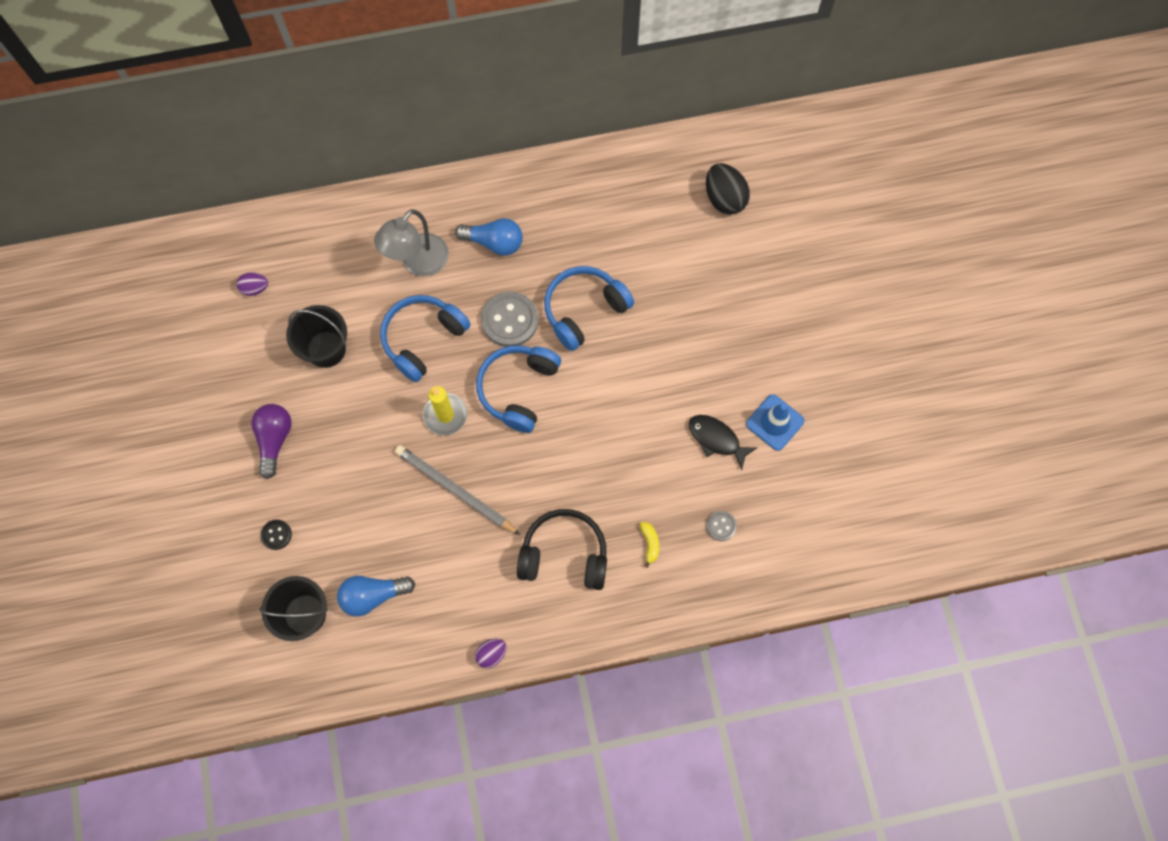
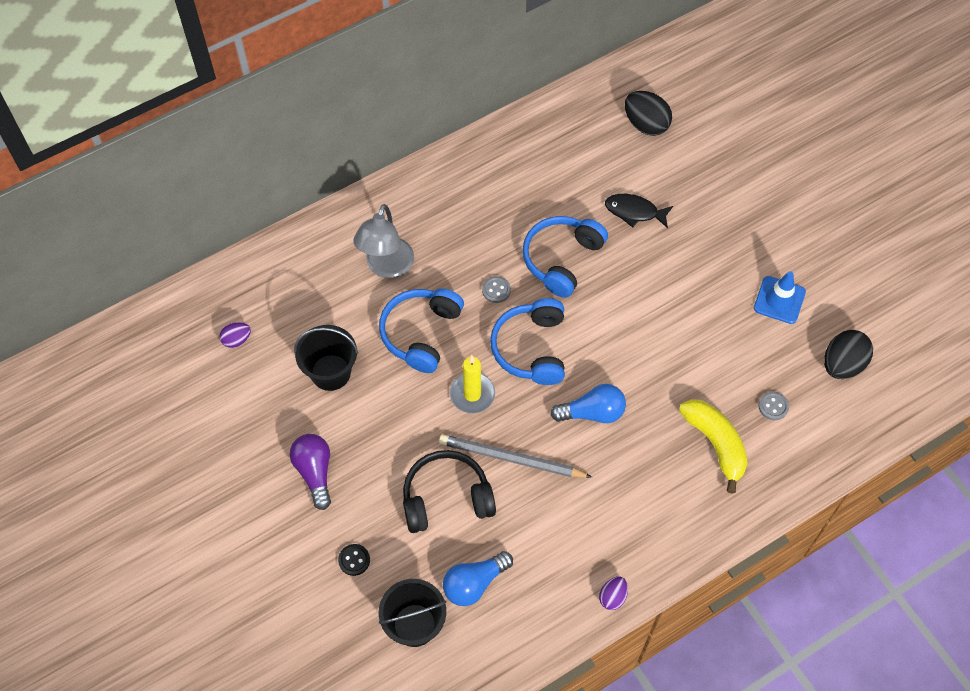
camera: 20 degrees left, 10 degrees down
(494, 242) = (451, 226): blue light bulb -> blue light bulb (592, 412)
(510, 320) = (496, 290): grey button -> grey button, size x0.50
(564, 555) = (641, 482): black headphones -> black headphones (446, 498)
(650, 543) = (715, 444): yellow banana -> yellow banana, size x2.26
(716, 439) = (733, 332): black fish -> black fish (634, 212)
(807, 508) = (842, 364): none -> black egg

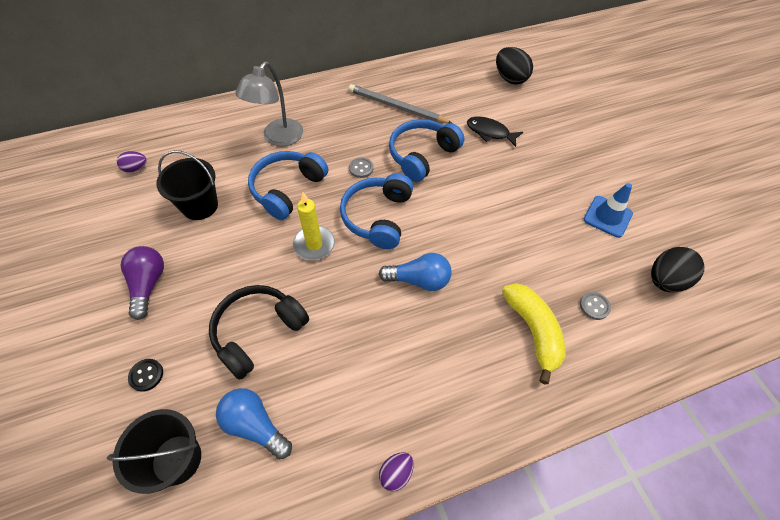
camera: 10 degrees right, 5 degrees down
(446, 498) = (258, 332): black headphones -> black headphones turned 45 degrees counterclockwise
(474, 583) = (255, 425): blue light bulb -> blue light bulb turned 60 degrees clockwise
(511, 459) = (331, 307): grey pencil -> grey pencil (397, 107)

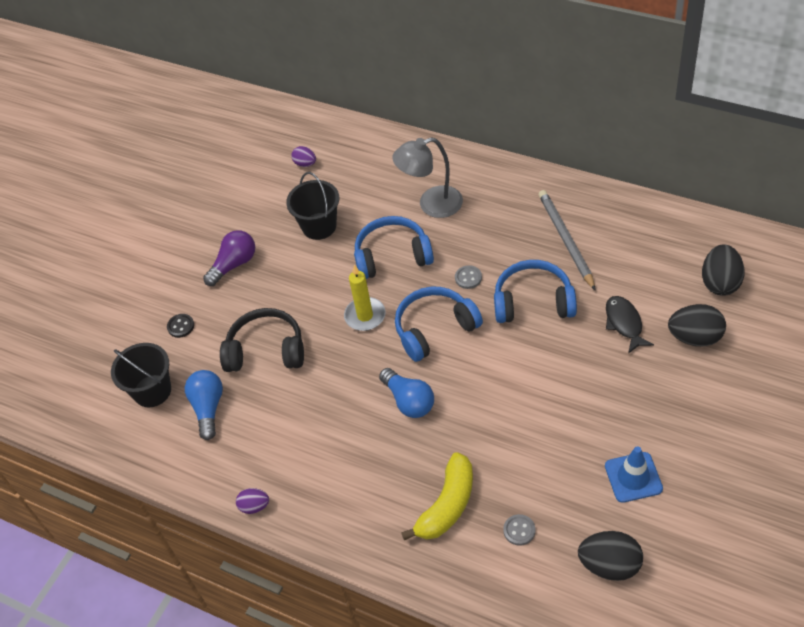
camera: 55 degrees right, 5 degrees down
(535, 115) = (695, 337): none -> black egg

